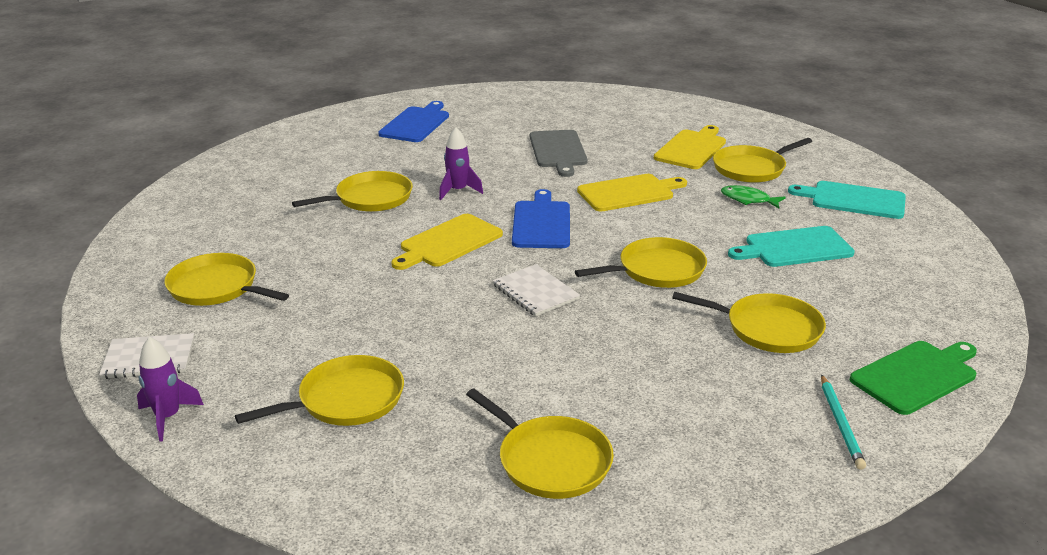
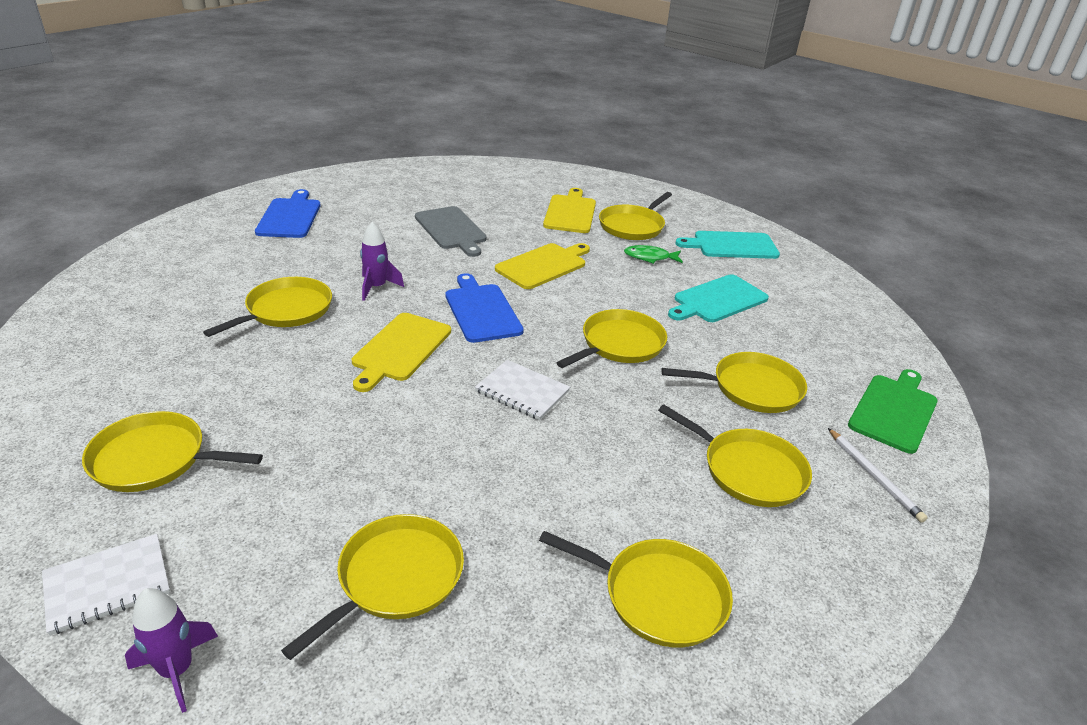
camera: 25 degrees left, 5 degrees up
(709, 392) = (748, 470): none -> yellow pan
(841, 424) = (874, 476): turquoise pencil -> white pencil

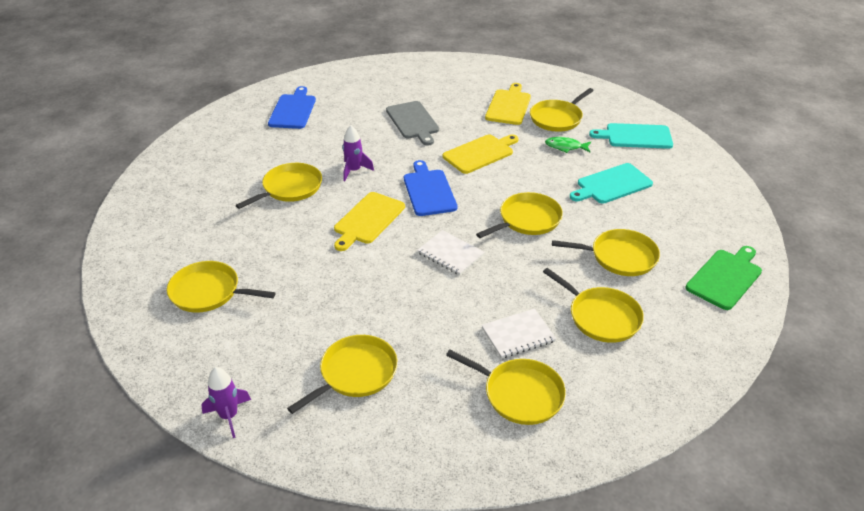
camera: 10 degrees right, 5 degrees up
(107, 584) = (187, 367): white notebook -> white notebook (518, 335)
(874, 476) = (692, 325): white pencil -> none

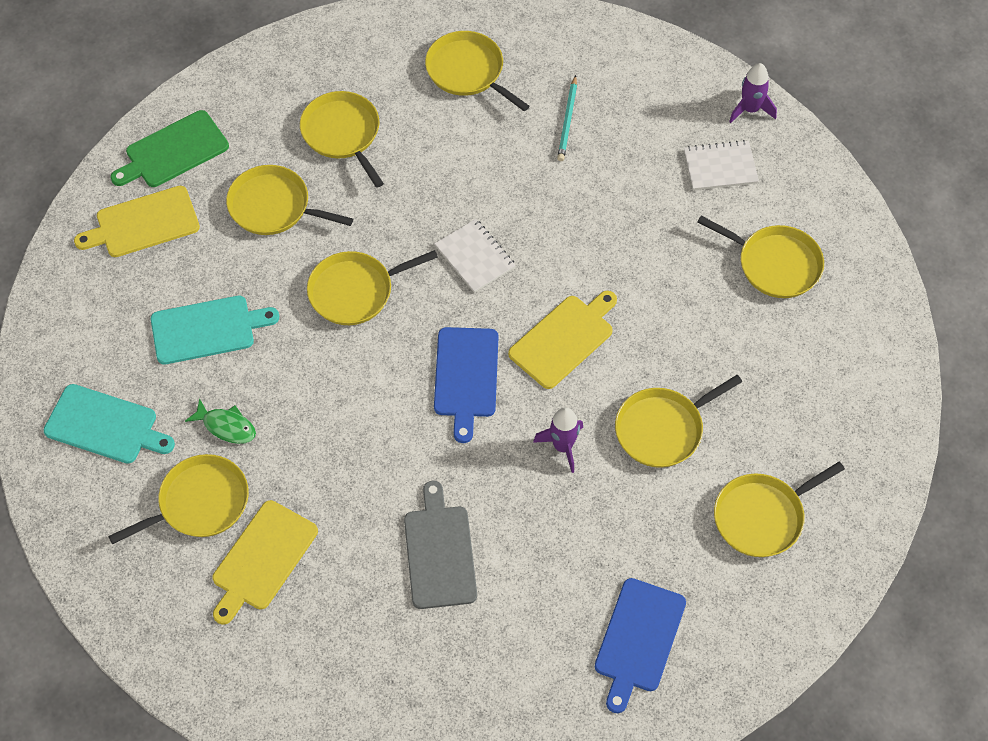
camera: 165 degrees left, 20 degrees up
(355, 373) = (622, 126): yellow pan -> yellow pan (762, 517)
(408, 368) = (567, 121): none -> turquoise pencil
(480, 153) = (362, 442): yellow cutting board -> yellow cutting board (143, 223)
(518, 335) = (441, 132): white notebook -> white notebook (720, 167)

